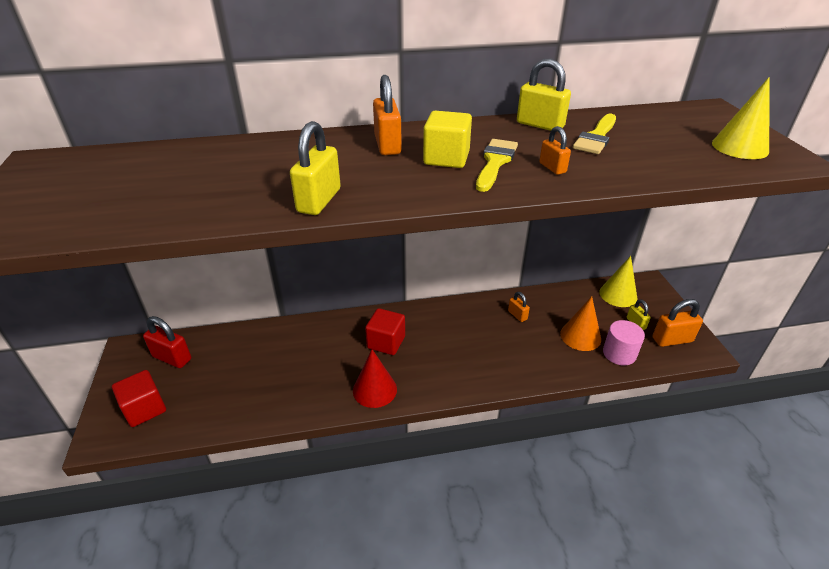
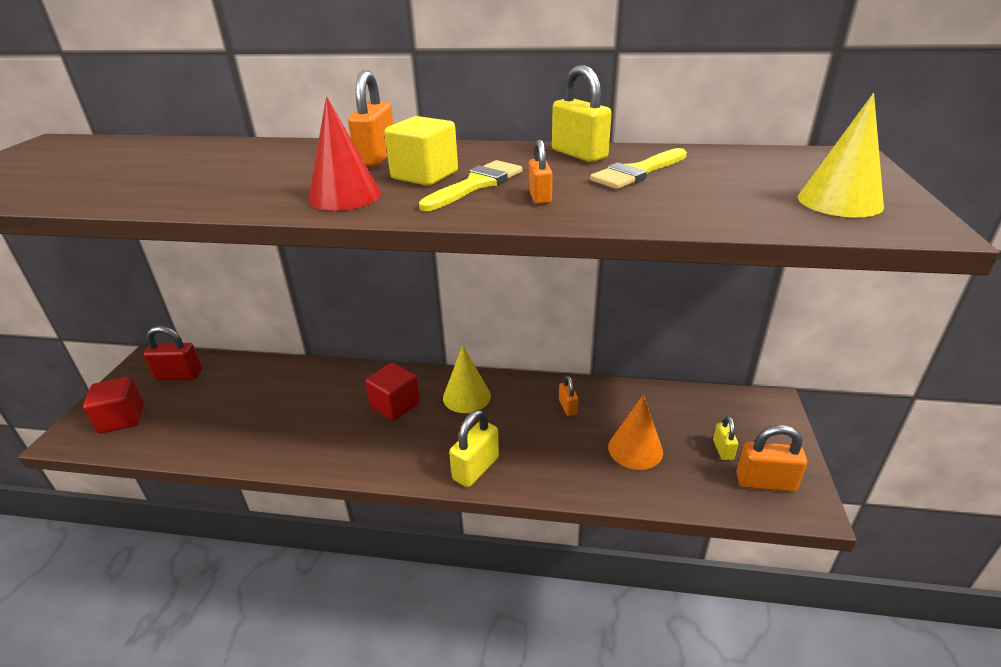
camera: 20 degrees right, 5 degrees down
(172, 358) = (179, 375): red padlock -> red padlock turned 45 degrees counterclockwise
(319, 201) = (238, 199): yellow padlock -> yellow padlock (476, 468)
(374, 389) = (349, 454): red cone -> red cone (345, 196)
(618, 295) = (718, 409): yellow cone -> yellow cone (466, 396)
(619, 353) = (676, 482): pink cylinder -> none

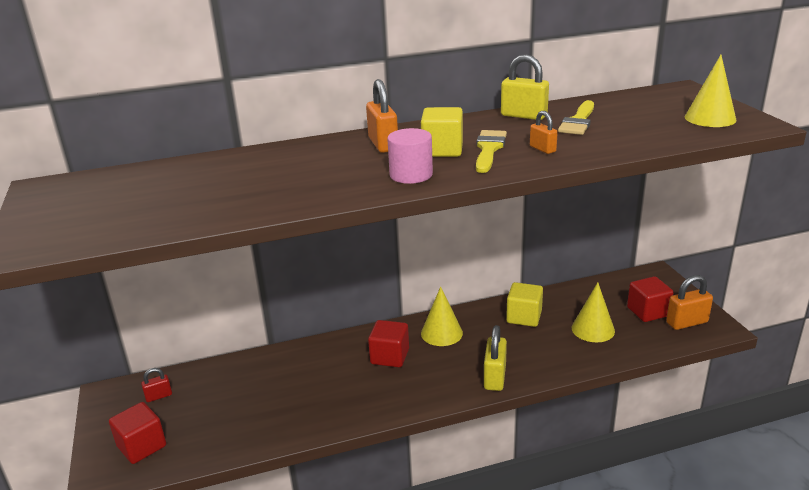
camera: 25 degrees left, 5 degrees down
(179, 375) = (159, 396): red padlock -> red padlock, size x0.58
(345, 196) = (411, 175): red cone -> pink cylinder
(568, 407) = (524, 317): orange padlock -> yellow cube
(635, 449) = (593, 329): orange cone -> yellow cone
(723, 450) = (647, 312): yellow padlock -> red cube

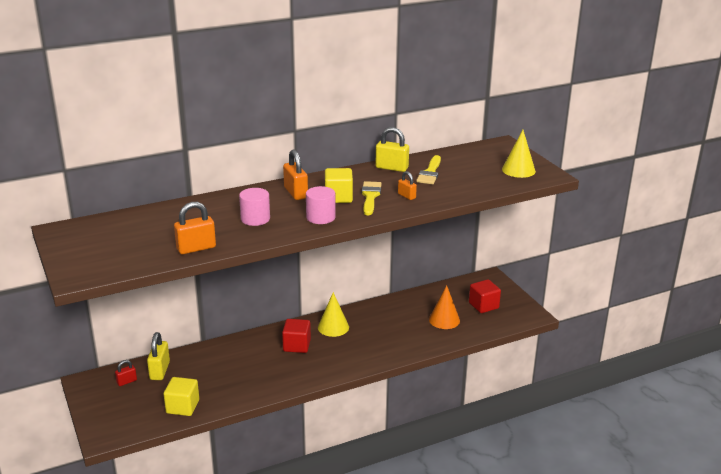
camera: 10 degrees left, 0 degrees up
(142, 446) = (126, 415): red cube -> none
(316, 175) = (255, 219): none -> pink cylinder
(494, 377) = (375, 356): yellow padlock -> yellow padlock (159, 371)
(524, 317) = (393, 313): yellow cube -> yellow cube (182, 407)
(593, 329) = (444, 320): yellow cone -> orange cone
(686, 322) = (511, 312): orange padlock -> orange padlock (196, 248)

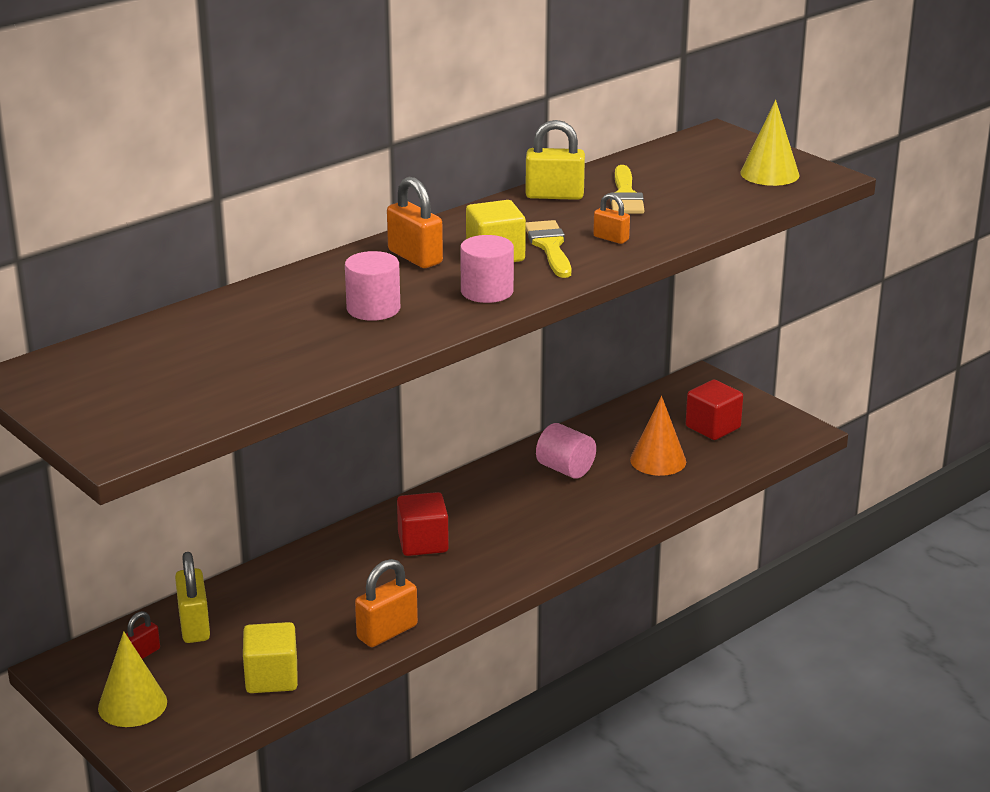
camera: 15 degrees left, 0 degrees up
(196, 248) = (302, 370): orange padlock -> orange padlock (387, 632)
(333, 327) = (471, 502): yellow cone -> yellow cone (132, 705)
(392, 317) = (565, 469): none -> pink cylinder

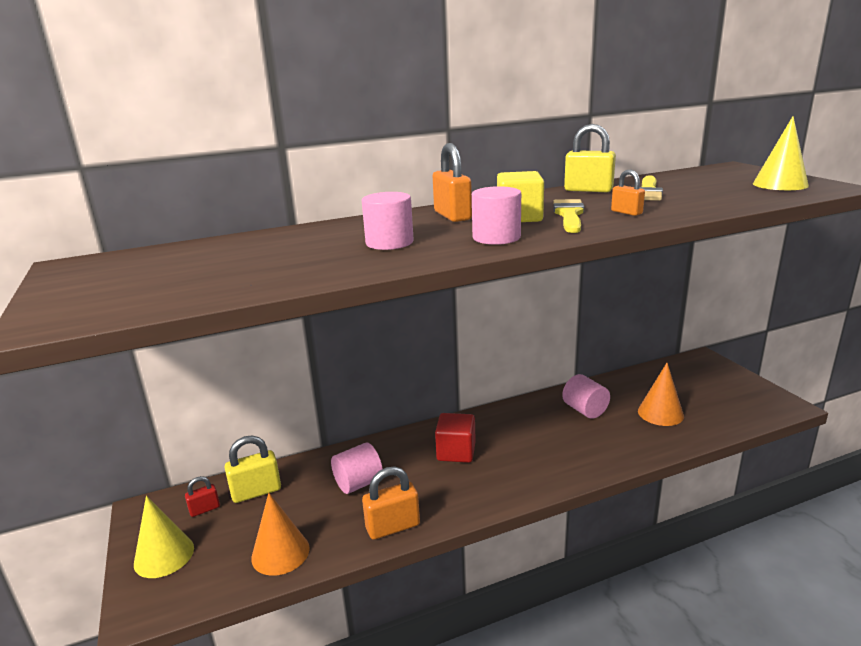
camera: 20 degrees right, 5 degrees down
(194, 625) = (256, 492): yellow padlock -> yellow padlock turned 60 degrees clockwise
(271, 678) = (280, 553): yellow cube -> orange cone
(319, 596) = (358, 483): none -> pink cylinder
(713, 427) = (709, 394): red cube -> none

